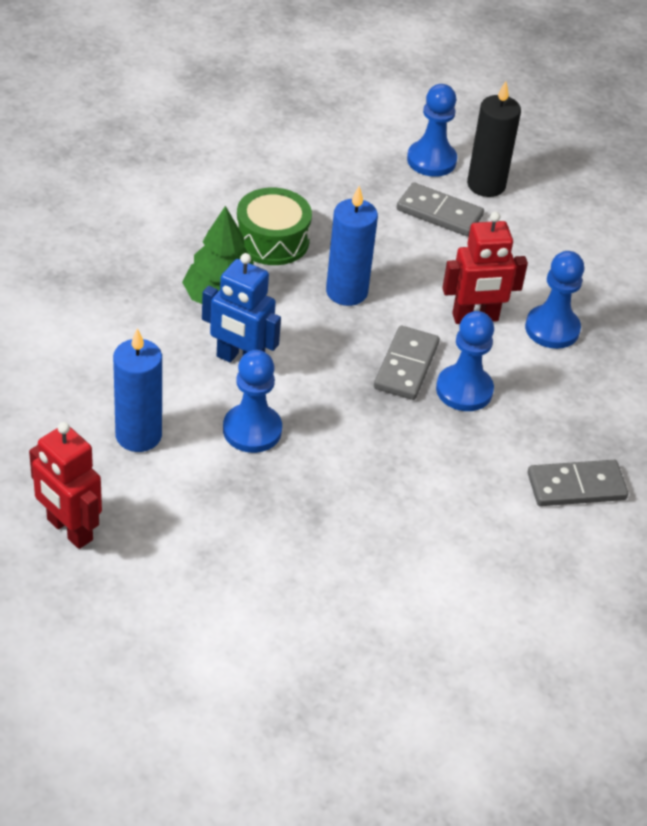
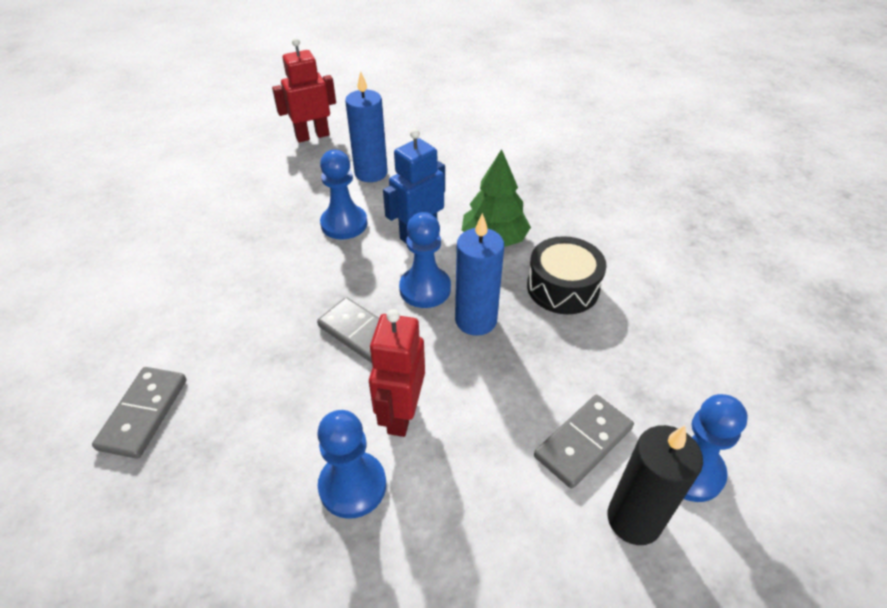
camera: 115 degrees right, 0 degrees up
(272, 240) = (563, 287): green drum -> black drum
(464, 390) = (310, 368): blue pawn -> blue pawn (425, 289)

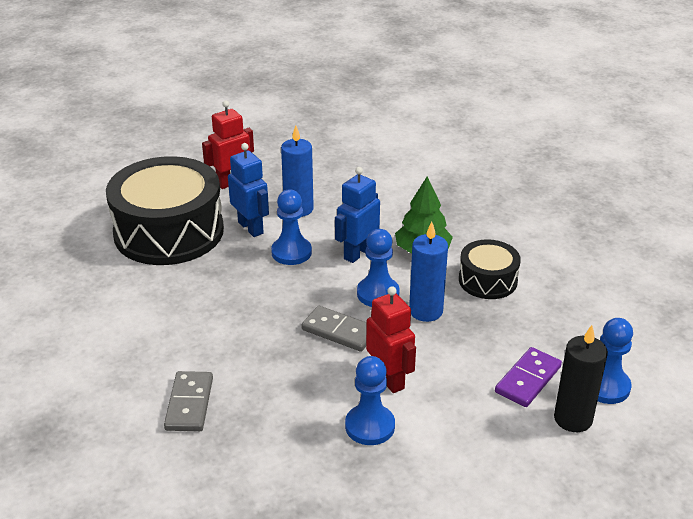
camera: 10 degrees left, 10 degrees down
(223, 184) = (169, 232): none -> black drum
(311, 189) = (251, 228): none -> blue robot
(401, 414) = (389, 379): red robot -> red robot turned 150 degrees clockwise
(583, 442) = (528, 379): grey domino -> purple domino

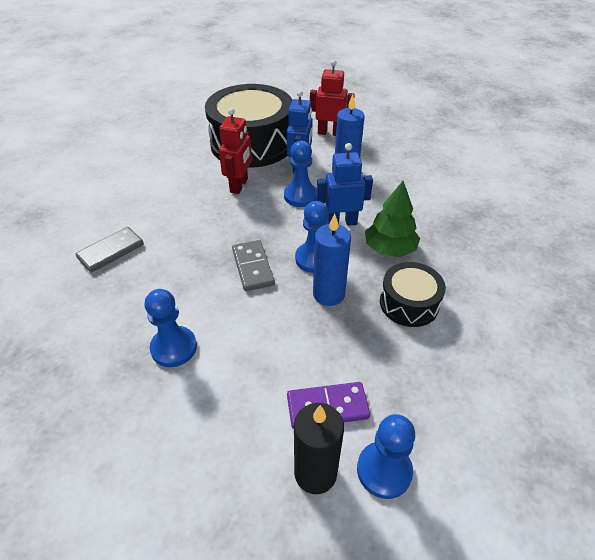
camera: 45 degrees right, 10 degrees up
(389, 379) = (233, 324): red robot -> red robot (239, 185)

